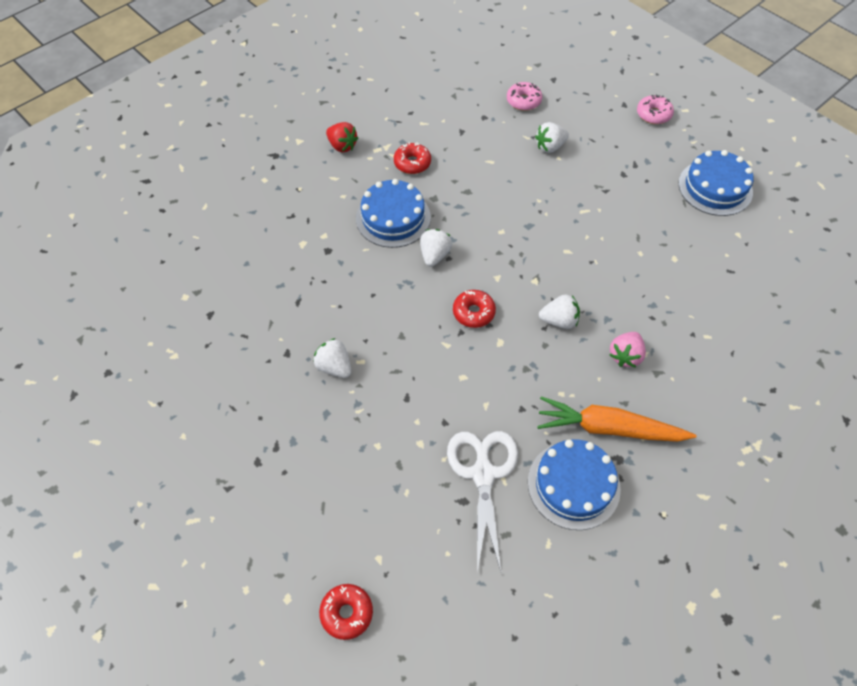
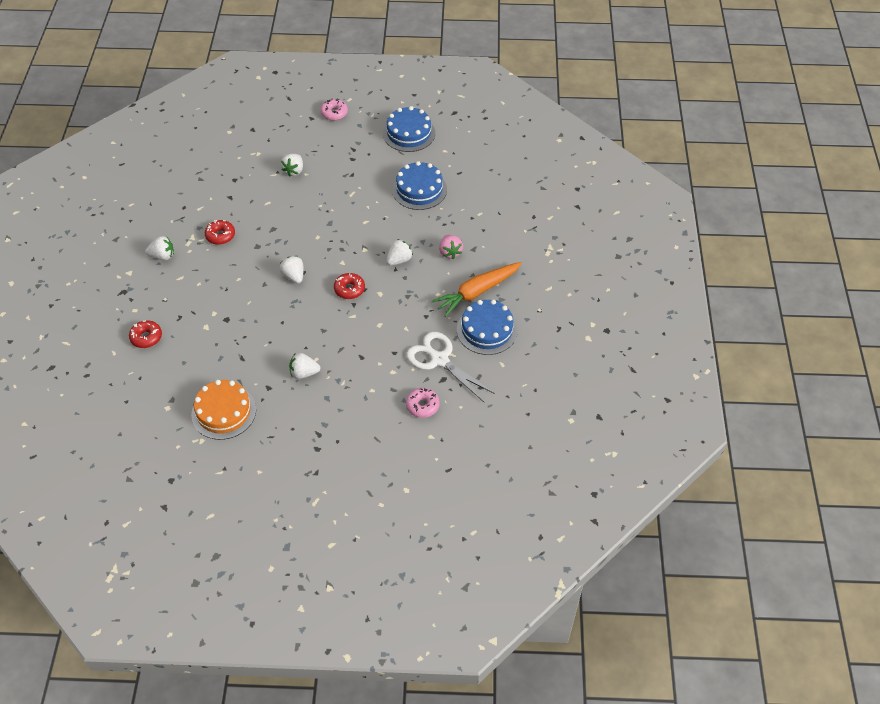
camera: 45 degrees left, 5 degrees down
(223, 343) = (224, 412): none -> orange cake
(342, 146) = (162, 256): red strawberry -> white strawberry
(347, 613) = (442, 470): red donut -> red donut (146, 337)
(393, 218) = (245, 274): blue cake -> blue cake (419, 189)
(523, 101) = (248, 154): pink donut -> pink donut (422, 406)

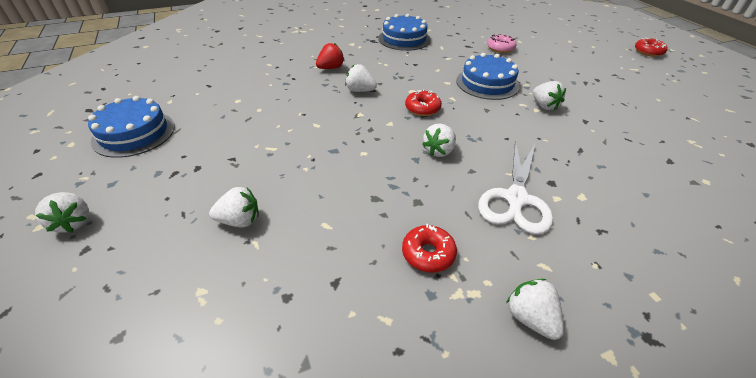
camera: 115 degrees left, 10 degrees down
(146, 337) = (669, 251): red donut -> red donut (648, 52)
(224, 412) = (647, 138): orange cake -> none
(334, 113) = (73, 222): pink donut -> white strawberry
(419, 189) = (245, 102): blue cake -> blue cake (487, 83)
(439, 360) = (452, 50): white scissors -> white scissors (516, 199)
(450, 252) = (330, 68): pink strawberry -> red strawberry
(477, 292) = (368, 49): orange carrot -> none

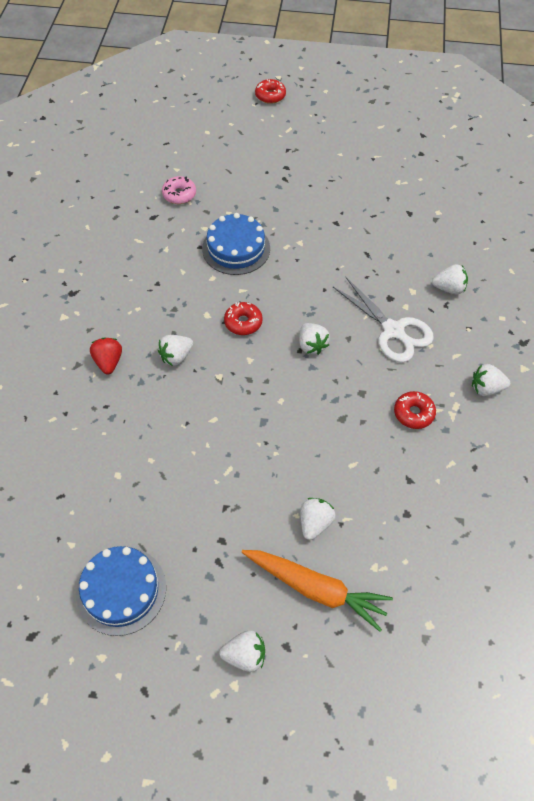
camera: 60 degrees left, 15 degrees up
(159, 249) = (316, 589): none -> orange carrot
(404, 39) = (92, 262): blue cake -> none
(544, 106) = (298, 233): white strawberry -> white strawberry (449, 288)

